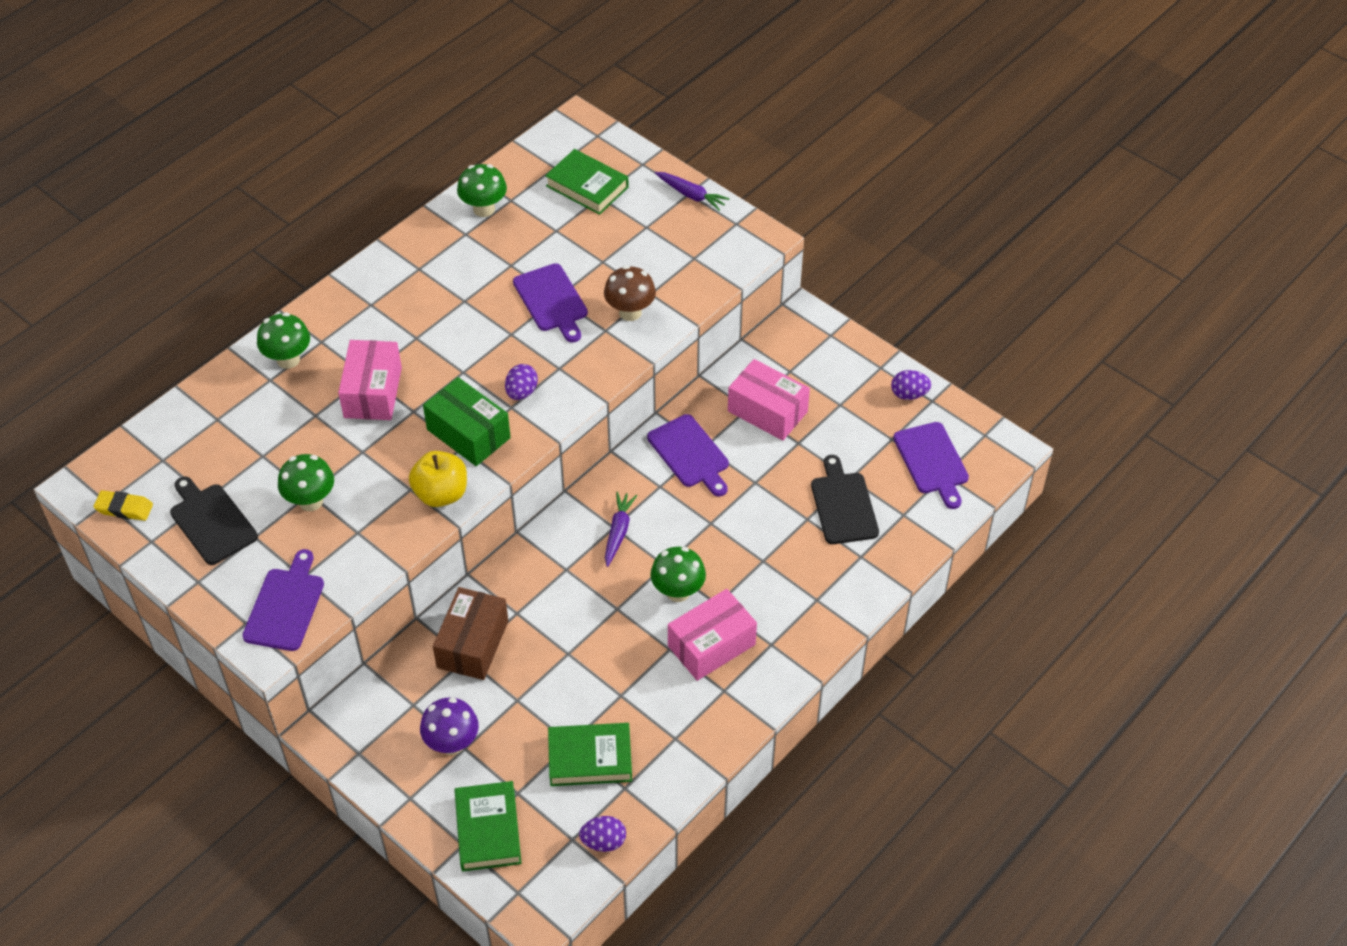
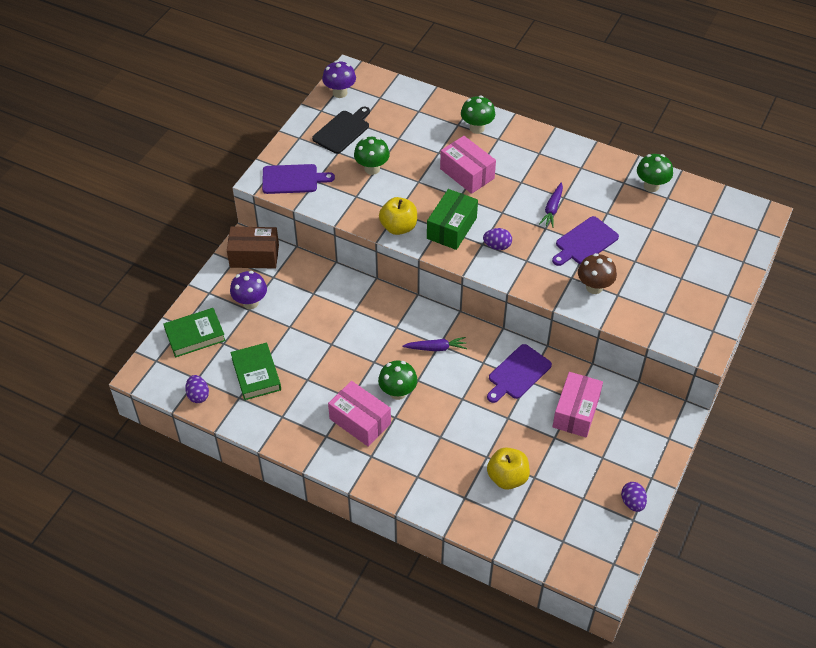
camera: 75 degrees right, 0 degrees up
(124, 508) = (340, 93): yellow eraser -> purple mushroom
(373, 392) = (467, 173): pink box -> pink box turned 60 degrees clockwise
(472, 644) = (324, 294): brown box -> brown box (254, 256)
(587, 186) = (703, 235): green book -> none
(691, 195) = (727, 297): purple carrot -> purple carrot (552, 209)
(843, 505) = (507, 477): black cutting board -> yellow apple
(932, 461) = (571, 530): purple cutting board -> none

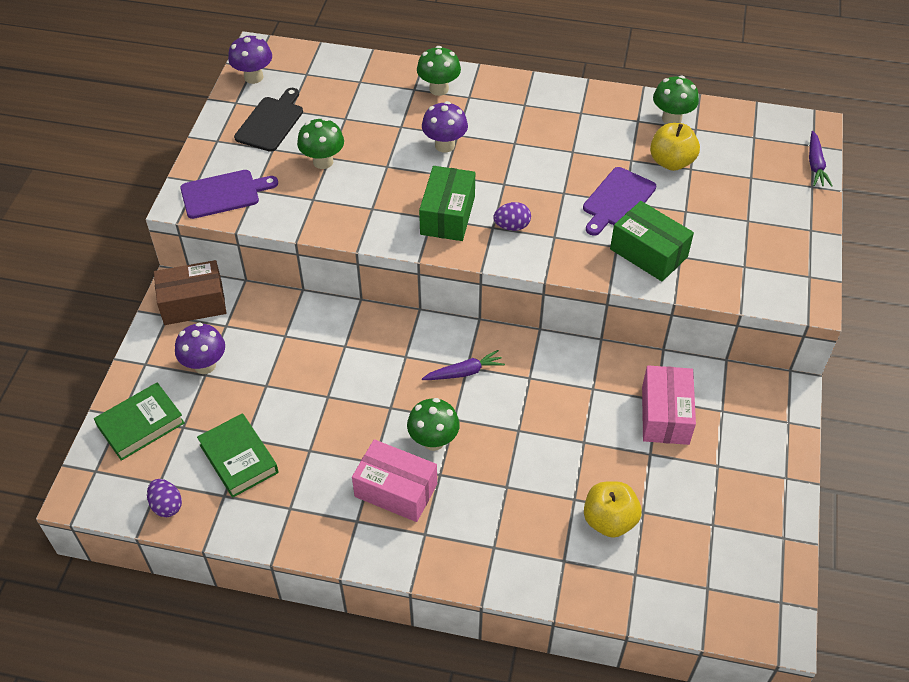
camera: 15 degrees left, 0 degrees up
(398, 227) = (379, 227): yellow apple -> yellow apple (671, 162)
(467, 173) = (444, 145): pink box -> purple mushroom
(518, 373) = (577, 382): purple cutting board -> none
(552, 209) = (564, 168): purple carrot -> purple carrot (815, 165)
(594, 287) = (648, 253): brown mushroom -> green box
(632, 502) = (774, 515): purple egg -> none

